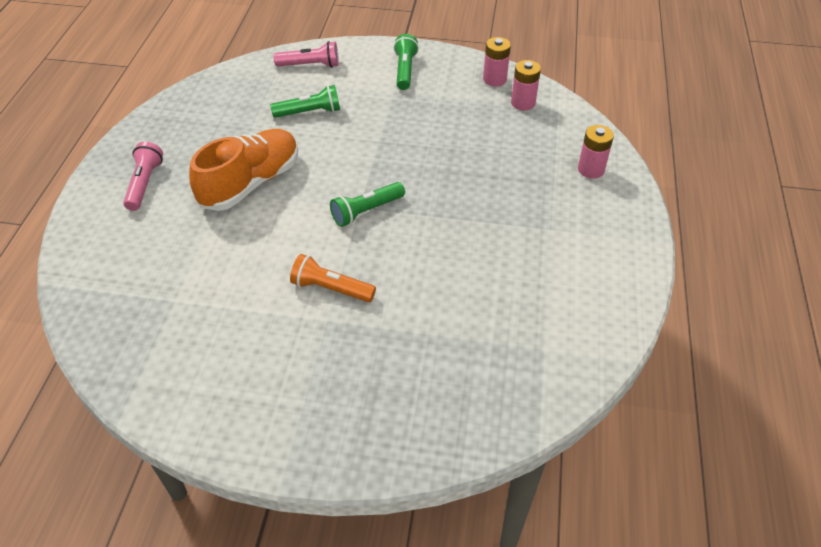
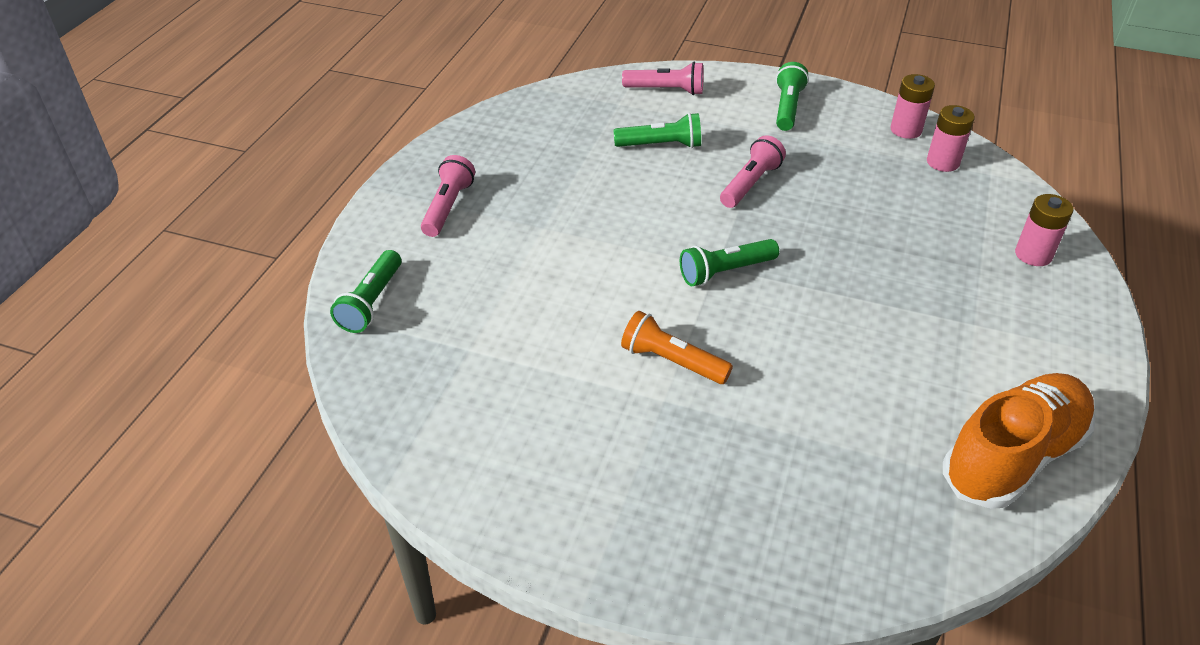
camera: 10 degrees right, 5 degrees down
(91, 271) = (371, 302): none -> green flashlight
(250, 183) = (579, 221): orange shoe -> orange shoe (1012, 457)
(380, 137) = (750, 184): none -> pink flashlight

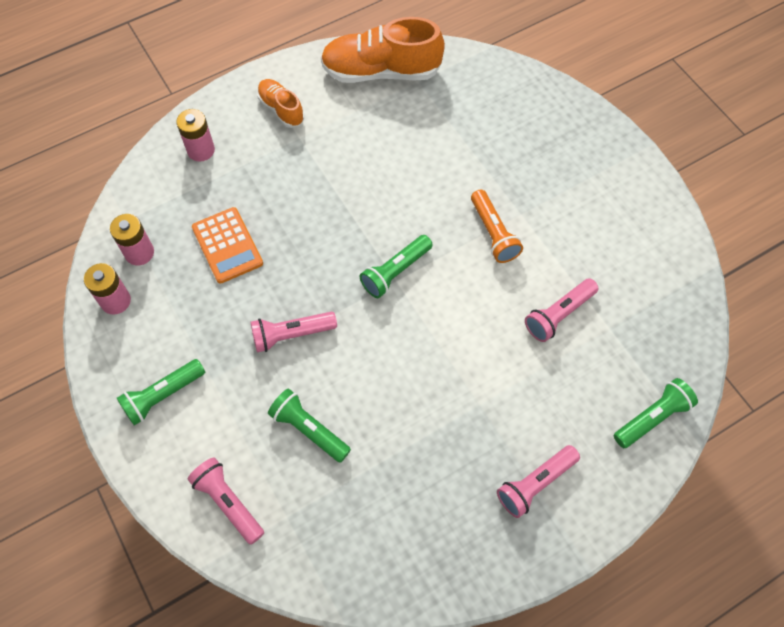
camera: 140 degrees left, 20 degrees up
(532, 330) = (558, 315): none -> pink flashlight
(725, 272) = (395, 272): green flashlight -> green flashlight turned 120 degrees clockwise
(889, 205) = (227, 245): none -> orange calculator
(1035, 338) = (281, 109): none -> orange shoe

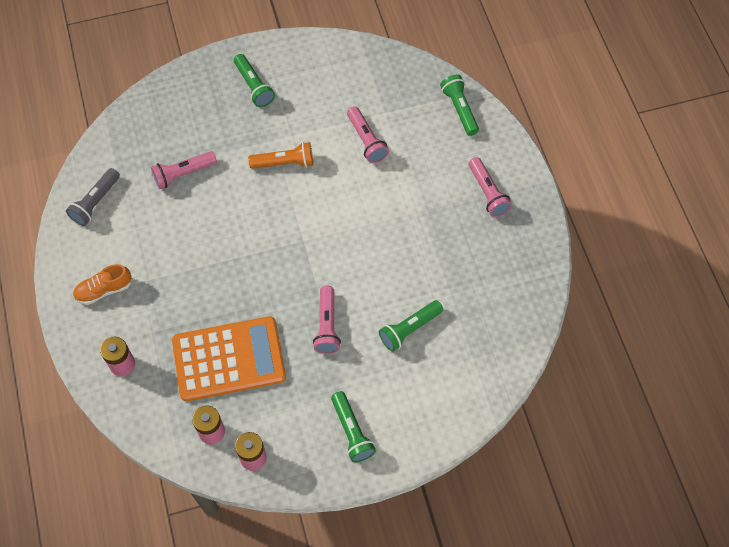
camera: 75 degrees left, 0 degrees up
(227, 245) = (229, 359): orange calculator -> orange calculator, size x1.65
(228, 502) = (451, 397): pink flashlight -> pink flashlight (183, 174)
(381, 71) = (95, 202): orange shoe -> grey flashlight
(395, 272) = (295, 239): green flashlight -> green flashlight (254, 86)

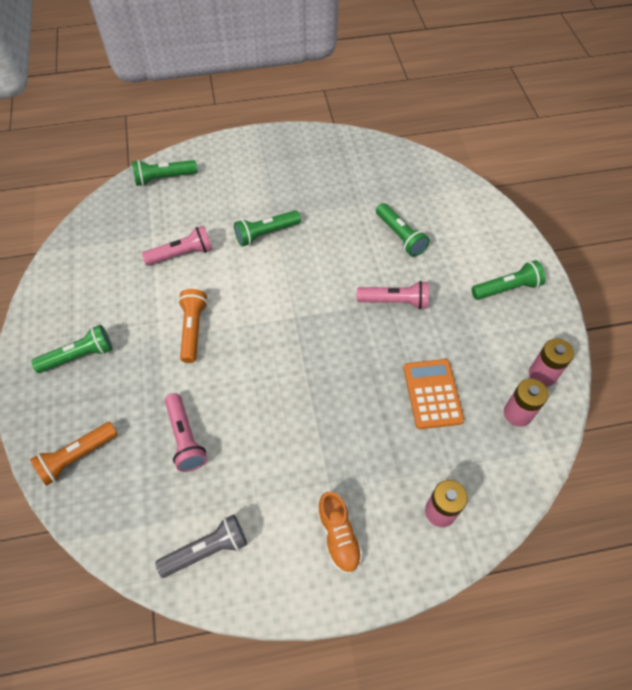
camera: 85 degrees left, 5 degrees down
(95, 202) = (207, 550): grey flashlight -> grey flashlight turned 60 degrees counterclockwise
(166, 105) = (77, 457): none -> orange flashlight
(229, 359) = (432, 394): orange calculator -> orange calculator, size x0.61
(399, 206) = (266, 233): none -> green flashlight
(487, 193) = (262, 167): pink flashlight -> none

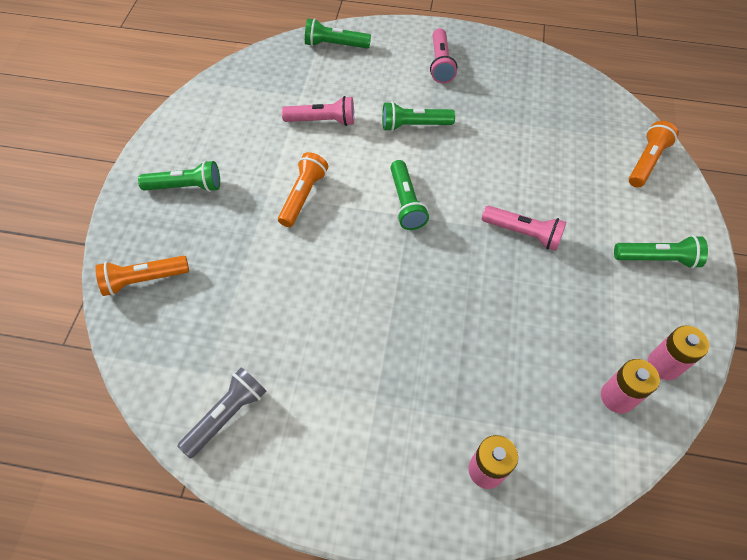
camera: 20 degrees right, 0 degrees up
(185, 438) = (252, 298): pink flashlight -> pink flashlight (440, 64)
(207, 550) = (227, 415): grey flashlight -> grey flashlight turned 45 degrees counterclockwise
(338, 536) = (365, 453): orange shoe -> none
(400, 236) = (556, 169): green flashlight -> green flashlight (406, 203)
(432, 394) = (527, 342): orange calculator -> none
(469, 207) = (646, 161): none -> orange flashlight

